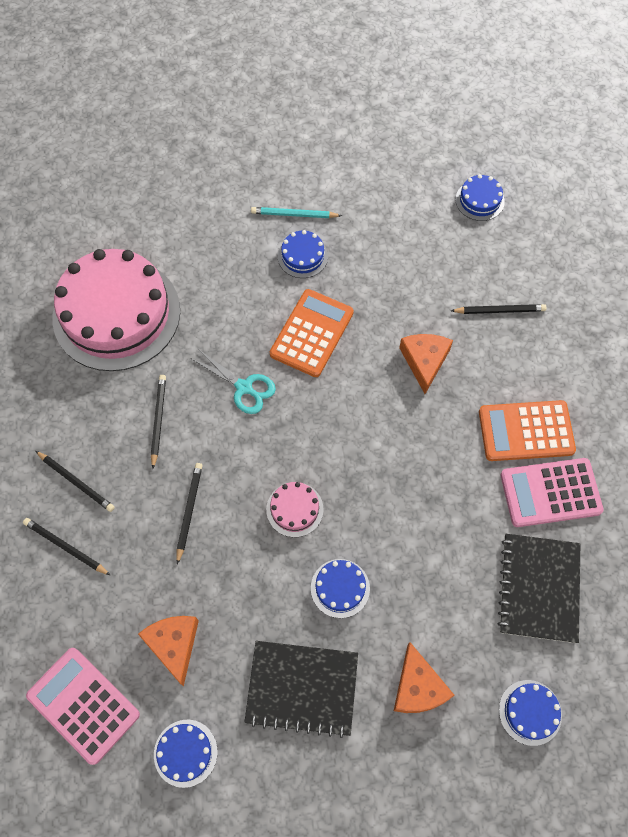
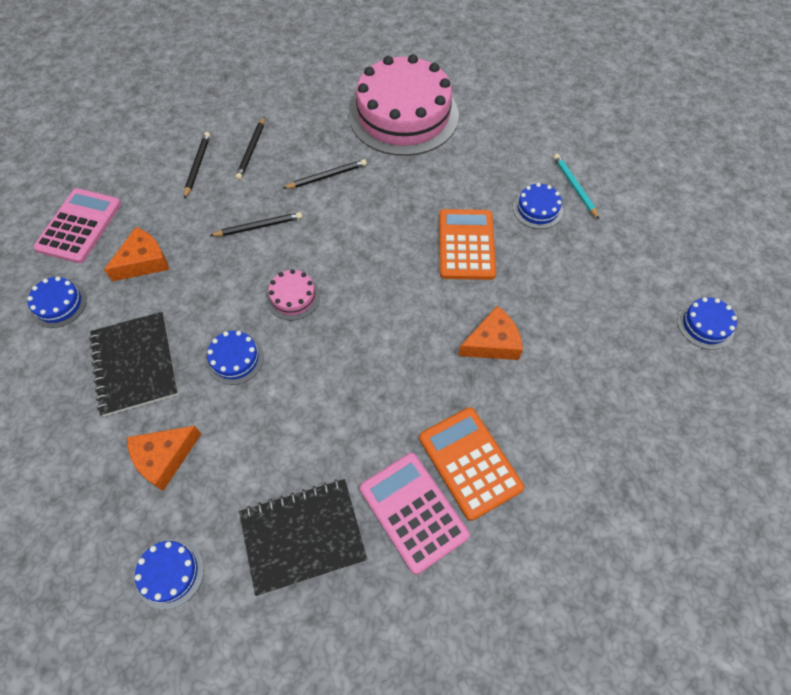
camera: 65 degrees right, 5 degrees down
(244, 387) = (386, 218): turquoise scissors -> none
(312, 333) = (466, 245): orange calculator -> orange calculator turned 90 degrees counterclockwise
(499, 310) = (591, 389): black pencil -> none

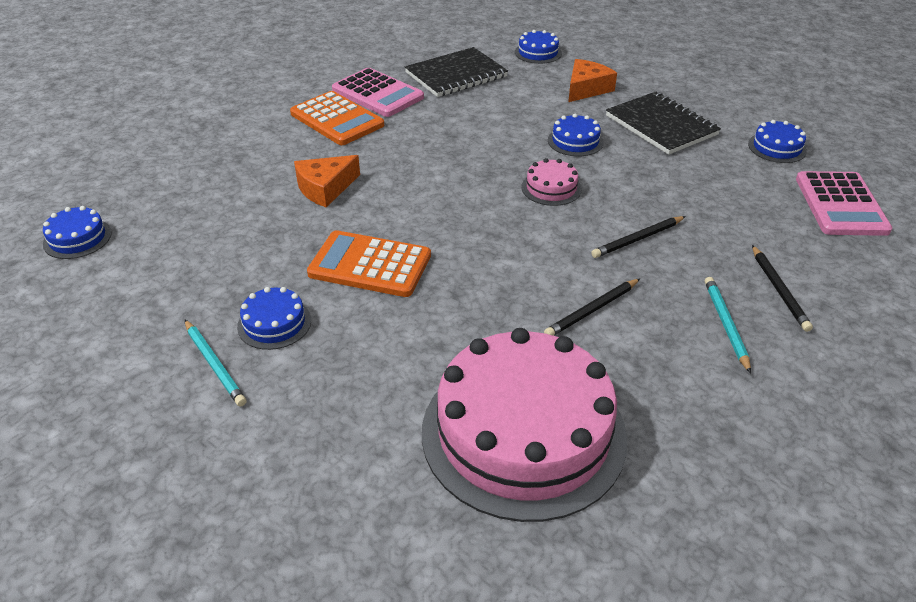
camera: 165 degrees right, 20 degrees down
(143, 261) = (734, 188): orange cheese -> none
(251, 150) = (726, 324): black pencil -> turquoise pencil
(466, 245) = (370, 265): orange calculator -> orange calculator turned 120 degrees clockwise

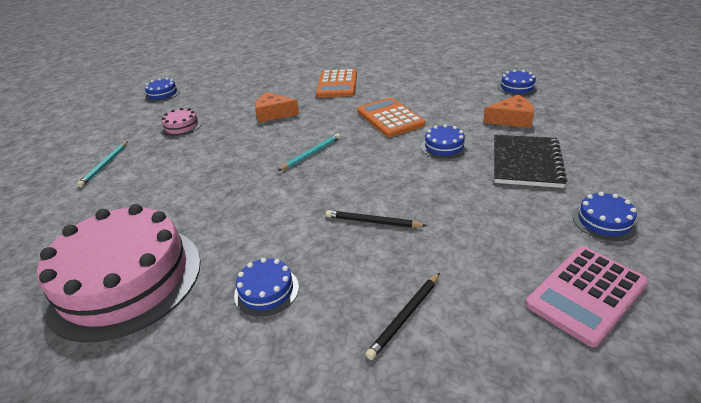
camera: 50 degrees right, 5 degrees down
(274, 323) = (149, 161): blue cake -> blue cake (266, 290)
(370, 265) = (224, 157): orange calculator -> orange calculator (390, 118)
(377, 94) = (379, 79): pink calculator -> none
(456, 75) = (440, 83): black notebook -> none
(551, 188) = (378, 165): pink cake -> pink cake (181, 126)
(592, 310) = (270, 244): black pencil -> none
(726, 324) = (325, 309): turquoise pencil -> turquoise pencil (311, 154)

